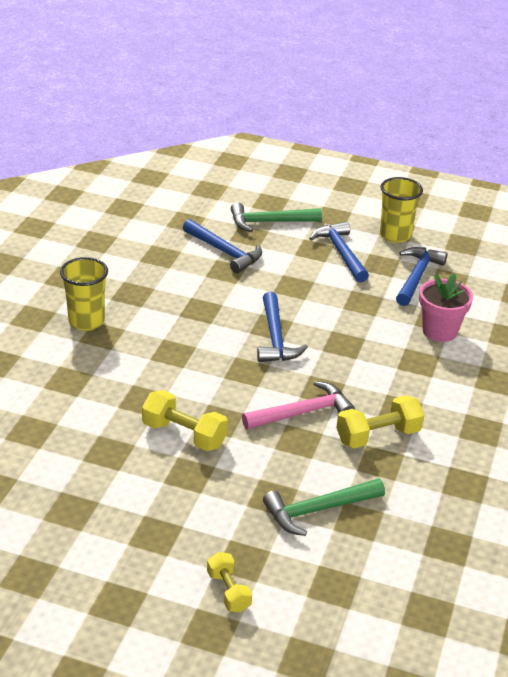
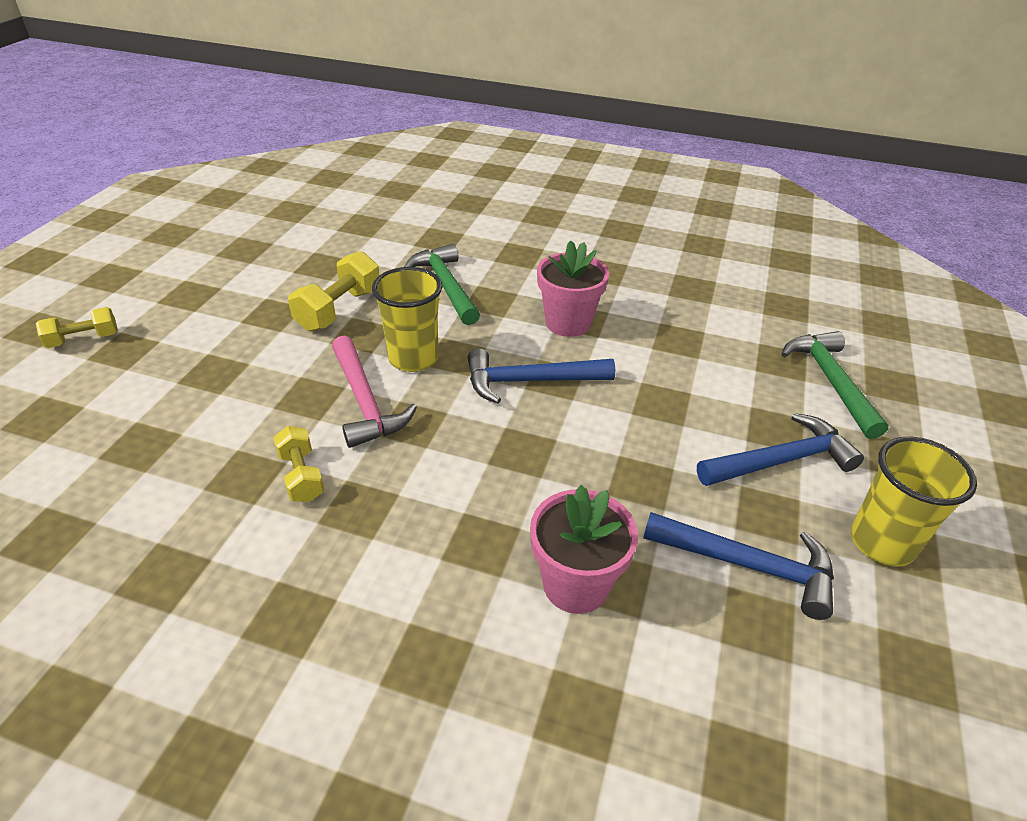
camera: 90 degrees right, 5 degrees up
(86, 321) = (542, 244): yellow cup -> yellow cup (413, 358)
(206, 316) = (568, 323): none -> pink flower pot
(224, 252) = (726, 338): blue hammer -> none
(318, 510) = (175, 409): green hammer -> green hammer (446, 286)
(378, 436) = (301, 476): yellow dumbbell -> yellow dumbbell, size x0.64

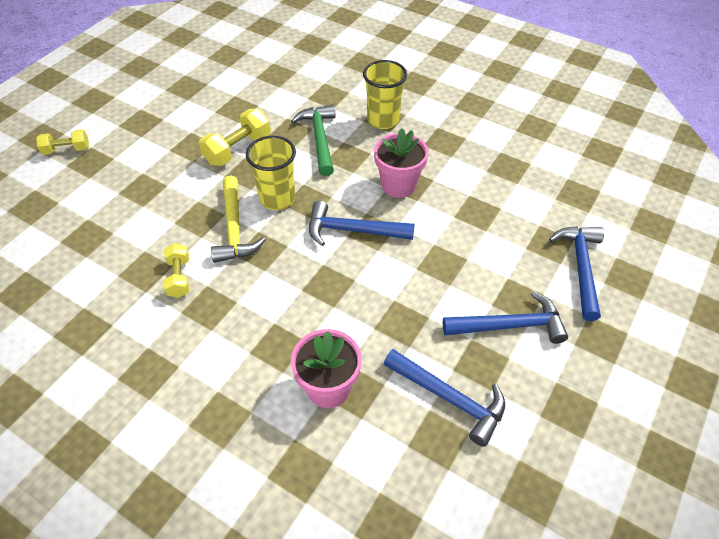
camera: 15 degrees right, 10 degrees up
(365, 401) = (234, 228): pink hammer -> yellow hammer
(831, 382) = (580, 268): green hammer -> blue hammer
(882, 543) = (553, 401): yellow cup -> yellow cup (383, 120)

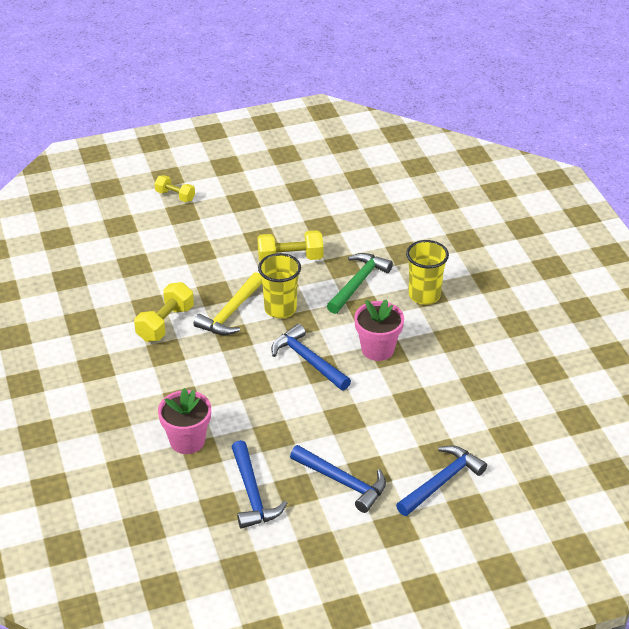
camera: 40 degrees right, 10 degrees down
(179, 277) = (165, 323): yellow dumbbell -> yellow dumbbell, size x1.55

